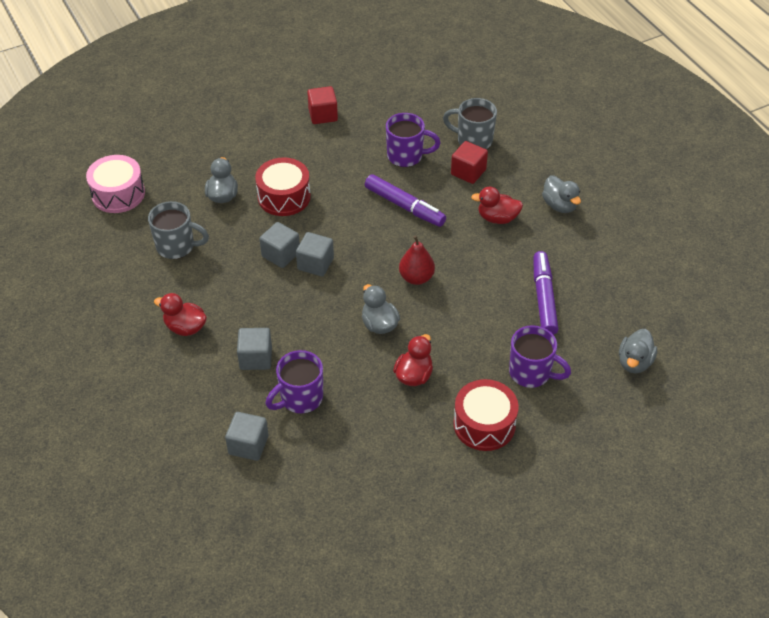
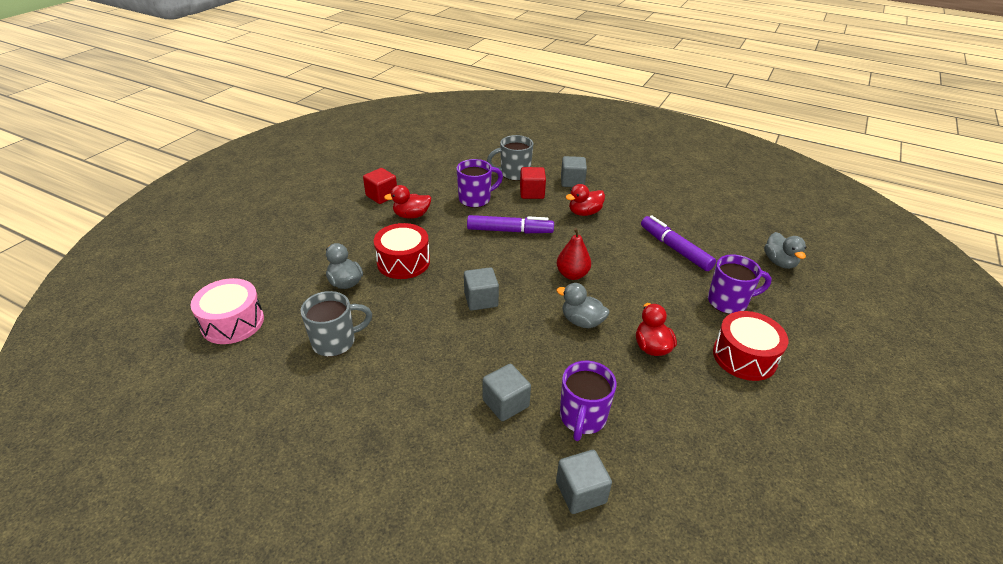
camera: 35 degrees left, 10 degrees down
(185, 327) = (409, 410): red duck -> red duck (411, 215)
(281, 254) = (443, 306): grey cube -> grey cube (572, 182)
(559, 205) = (615, 190): grey duck -> none

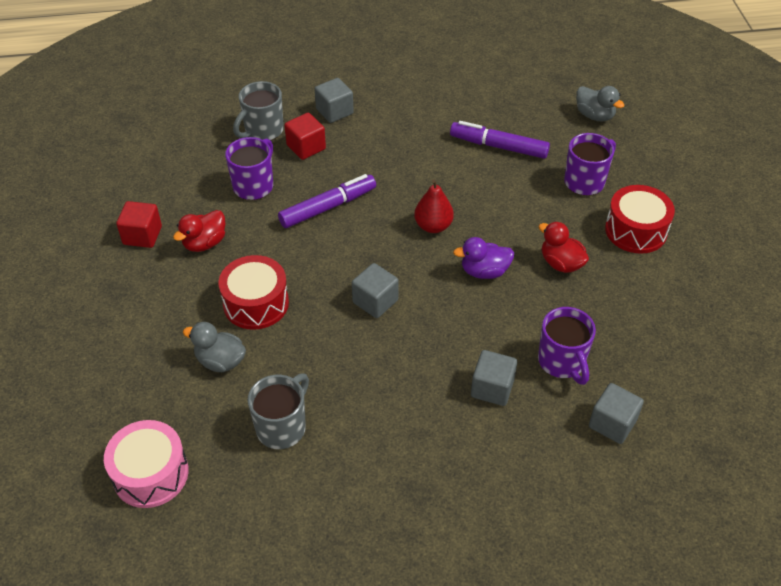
camera: 35 degrees left, 10 degrees up
(582, 321) = (484, 271): grey duck -> purple duck
(584, 212) = (381, 146): red duck -> none

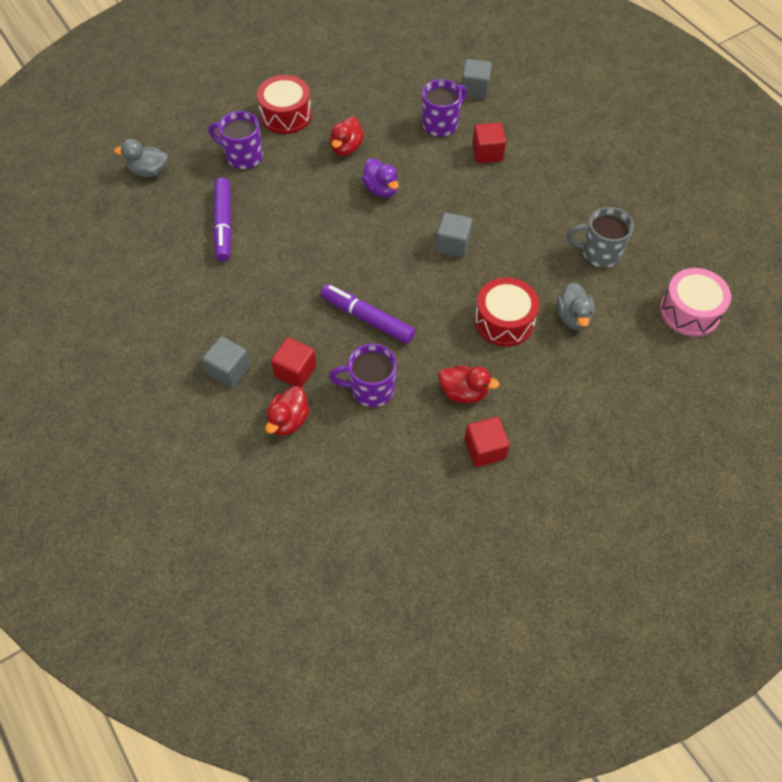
camera: 115 degrees left, 10 degrees up
(263, 131) = (288, 421): grey mug -> red duck
(433, 226) = (349, 237): red pear -> none
(492, 388) = (487, 153): grey cube -> red cube
(594, 115) = (149, 171): grey duck -> grey duck turned 105 degrees counterclockwise

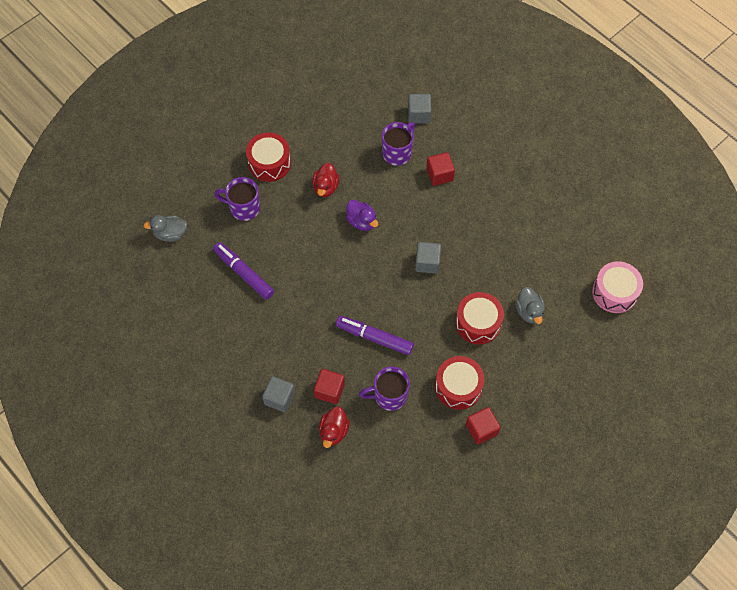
camera: 10 degrees left, 5 degrees up
(223, 224) = (244, 273): purple marker -> purple marker turned 150 degrees clockwise
(464, 392) = (458, 387): red duck -> red drum
(599, 253) = (540, 253): grey mug -> none

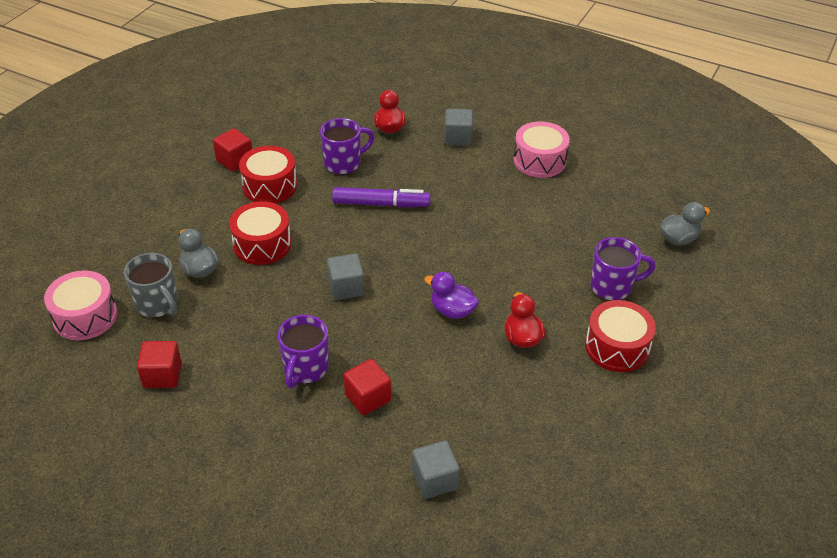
camera: 160 degrees right, 20 degrees down
(225, 347) = (539, 160): none -> pink drum
(244, 273) = (564, 224): purple marker -> none
(329, 390) = (409, 154): red cube -> red cube (162, 375)
(397, 153) = (443, 411): purple mug -> purple mug (305, 369)
(562, 288) = (158, 304): none -> grey mug

